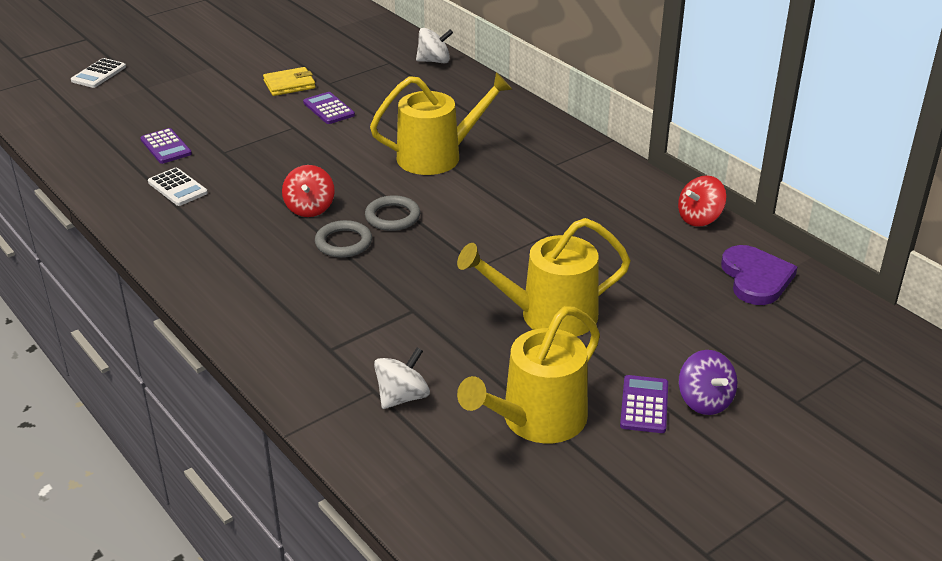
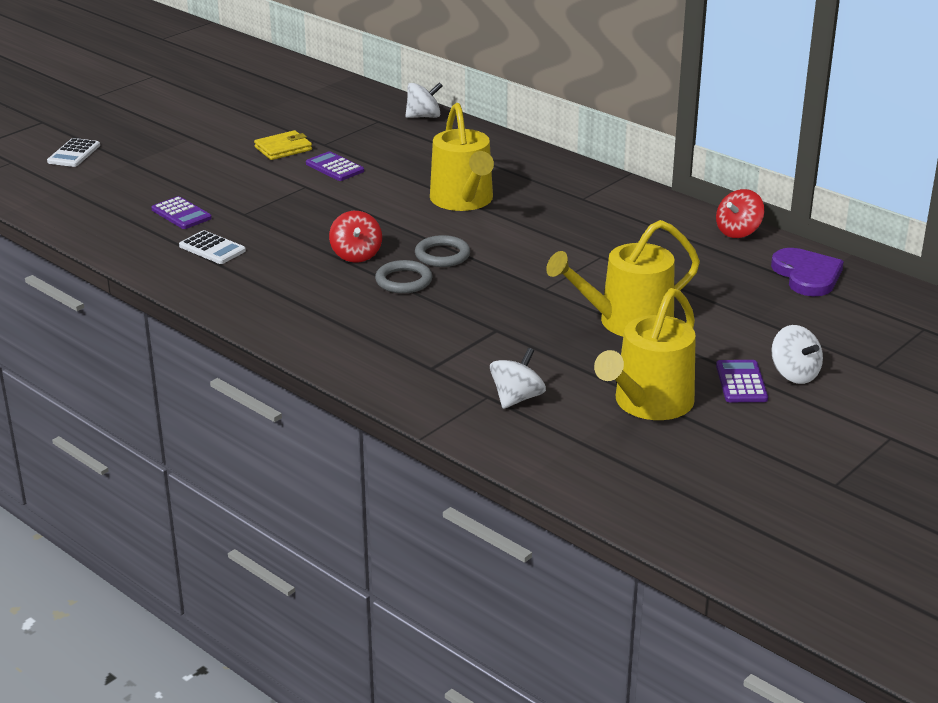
camera: 10 degrees left, 5 degrees down
(437, 156) = (463, 200): yellow watering can -> yellow watering can turned 105 degrees clockwise
(705, 401) = (794, 374): purple spinning top -> white spinning top

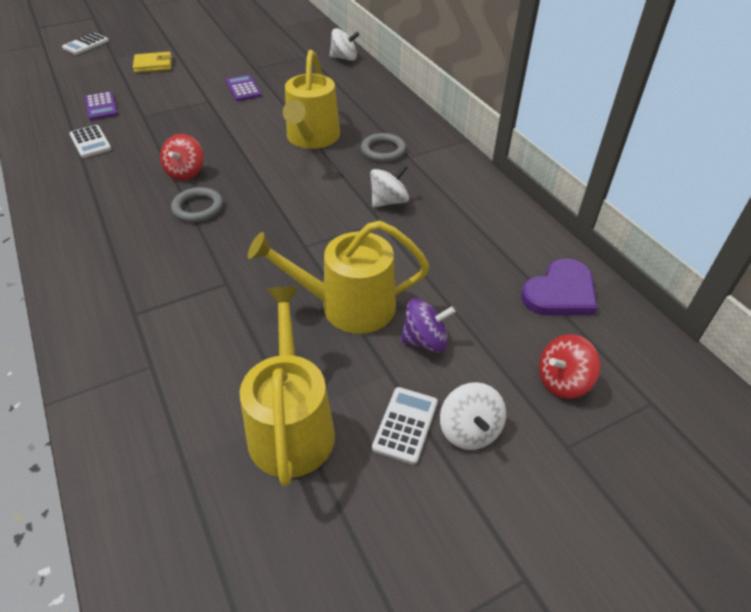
camera: 20 degrees right, 15 degrees up
(283, 148) = (223, 66): yellow wallet -> yellow wallet (153, 65)
(442, 255) = (250, 188): grey ring -> grey ring (383, 150)
(517, 398) = (174, 377): white spinning top -> white spinning top (389, 201)
(649, 403) = (291, 426): yellow watering can -> yellow watering can turned 120 degrees clockwise
(715, 330) = (425, 340): none -> purple spinning top
(738, 232) = (523, 223): red spinning top -> red spinning top (562, 381)
(741, 382) = (405, 425): purple calculator -> white calculator
(807, 275) = (560, 292): purple heart -> purple heart turned 45 degrees clockwise

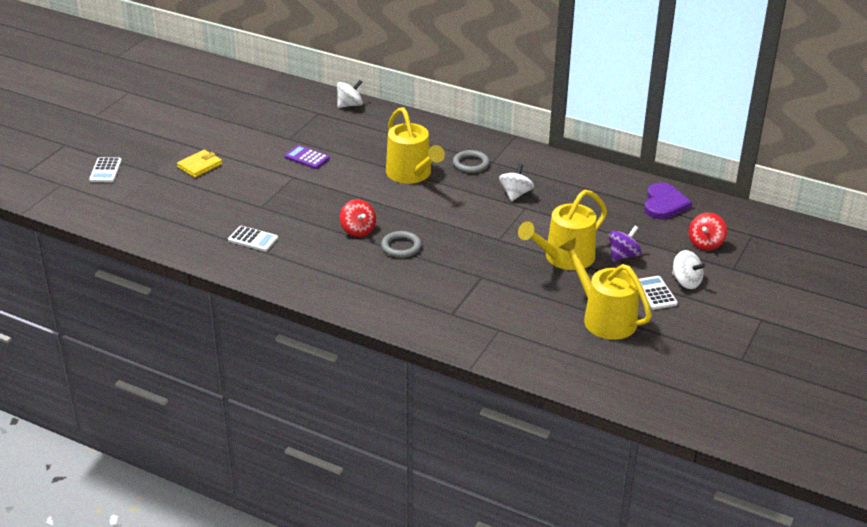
camera: 35 degrees left, 10 degrees down
(101, 107) = (215, 213): purple calculator -> none

